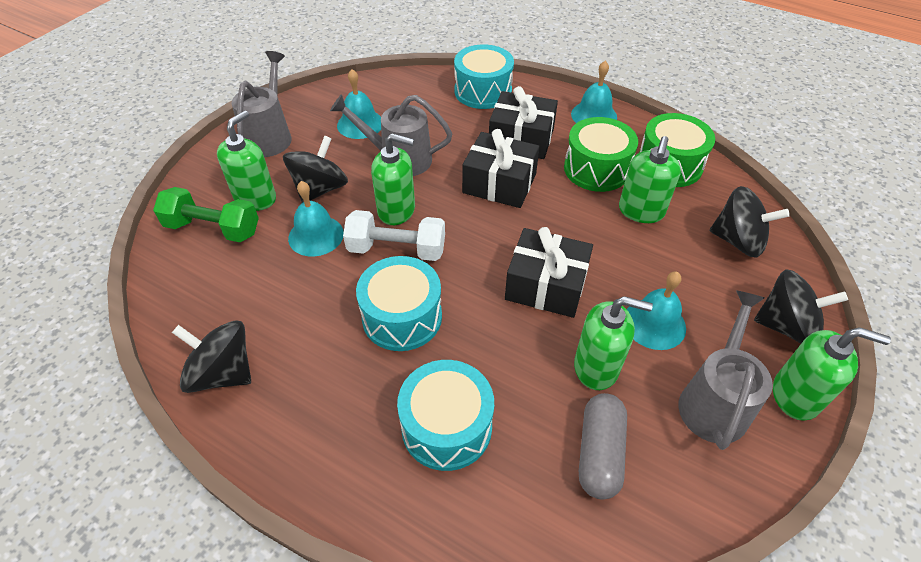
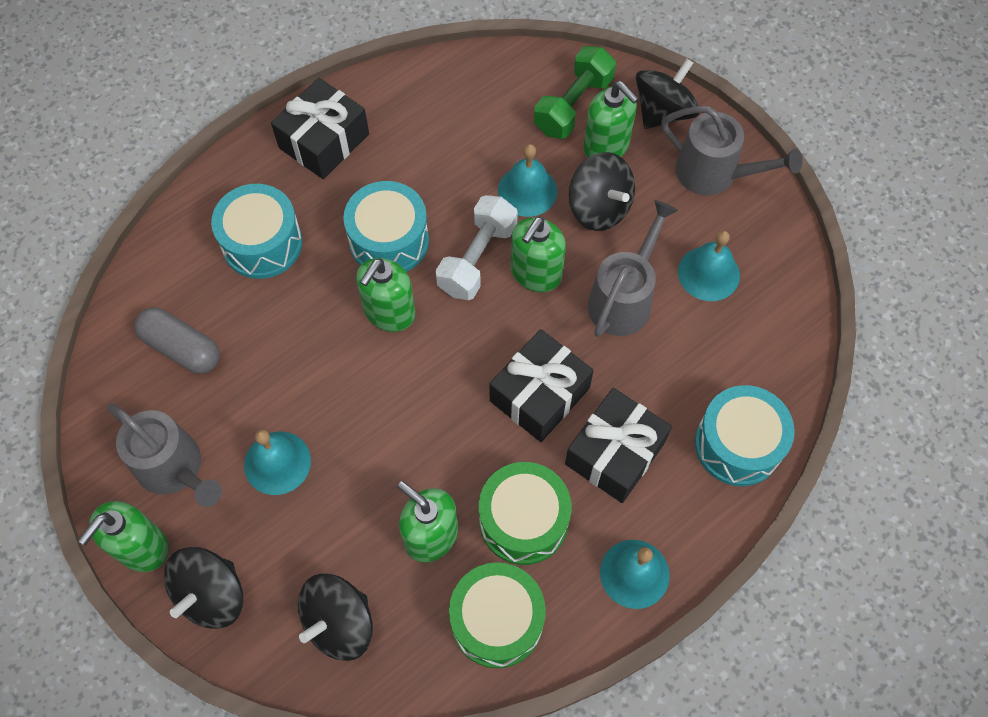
camera: 110 degrees right, 15 degrees up
(223, 373) = (391, 97): black spinning top -> black spinning top (663, 112)
(546, 285) = (369, 381): black gift -> black gift (324, 141)
(596, 367) = (257, 384): green soap dispenser -> green soap dispenser (389, 312)

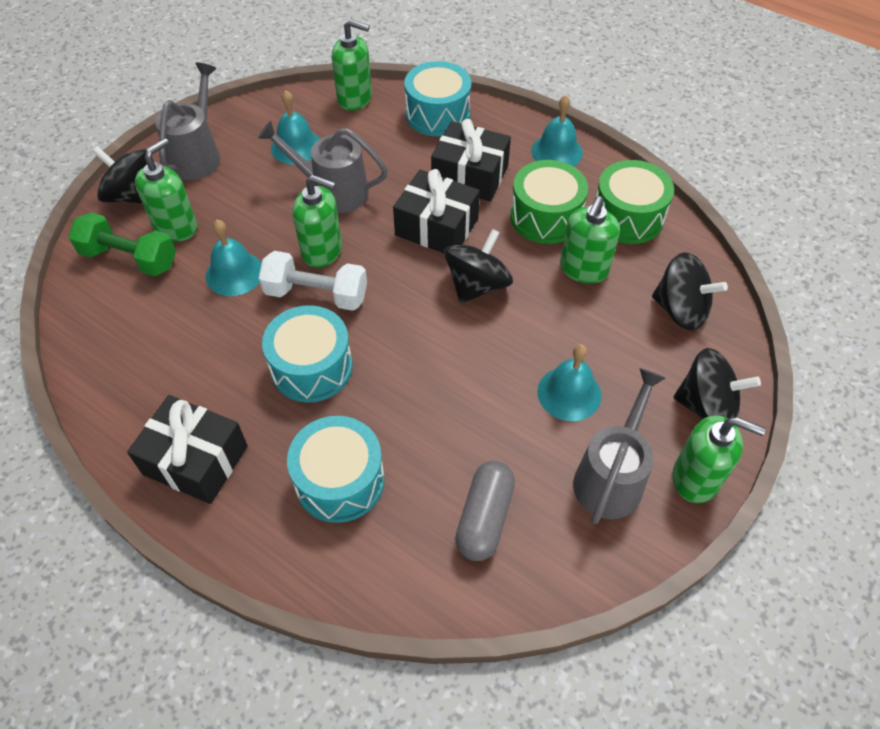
camera: 105 degrees left, 10 degrees down
(389, 312) = (391, 347): green soap dispenser -> green soap dispenser (355, 98)
(599, 208) = (244, 221): black spinning top -> black spinning top (477, 285)

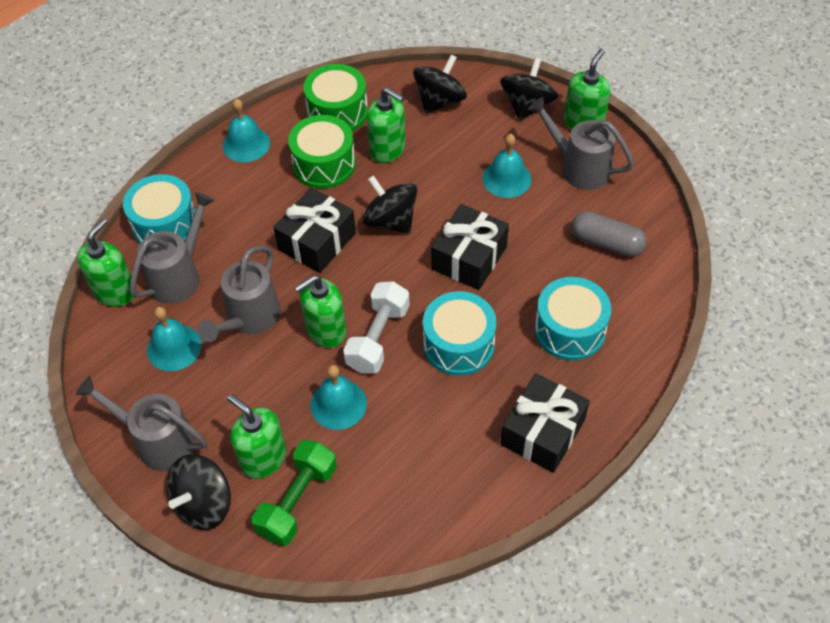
camera: 80 degrees left, 0 degrees up
(322, 251) = (326, 331): green soap dispenser -> green soap dispenser turned 150 degrees counterclockwise
(379, 135) = (179, 275): none -> grey watering can
(470, 175) = (258, 210): black gift -> black gift (469, 258)

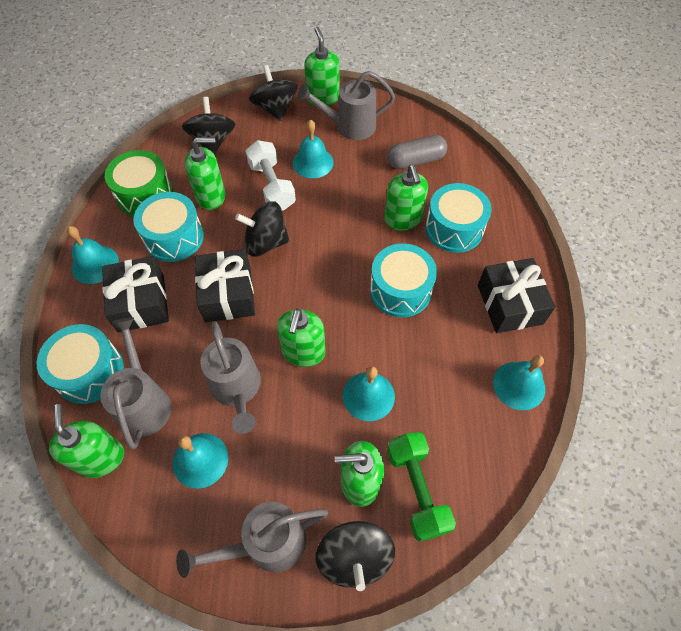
camera: 45 degrees left, 5 degrees up
(324, 164) = (174, 237): green drum -> turquoise drum
(378, 338) = (344, 328): white dumbbell -> white dumbbell (272, 186)
(469, 258) = (345, 229): black gift -> black gift (141, 303)
(469, 500) = (519, 385): none -> turquoise bell
(531, 287) = (403, 219): none -> green soap dispenser

